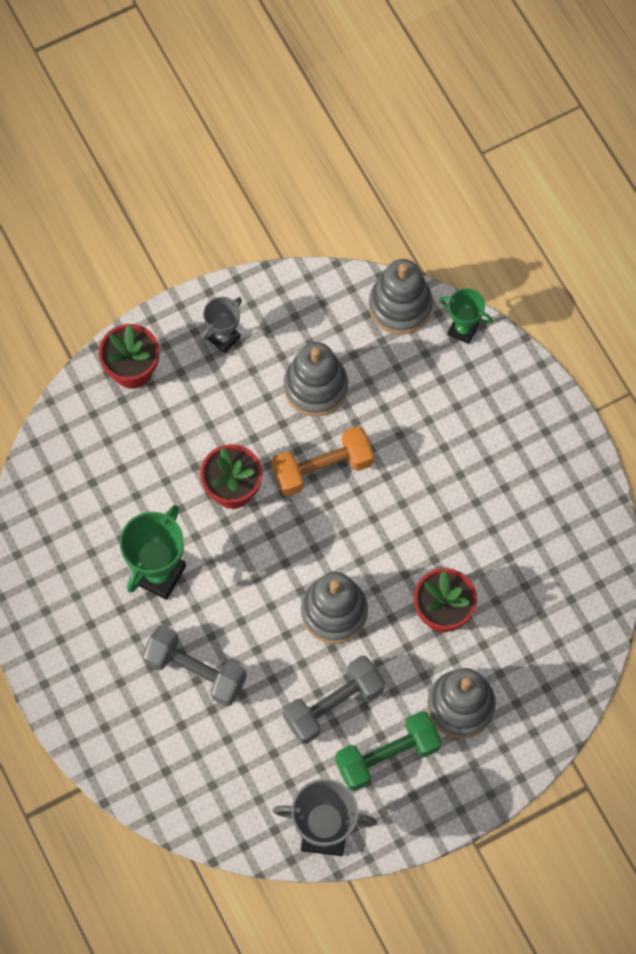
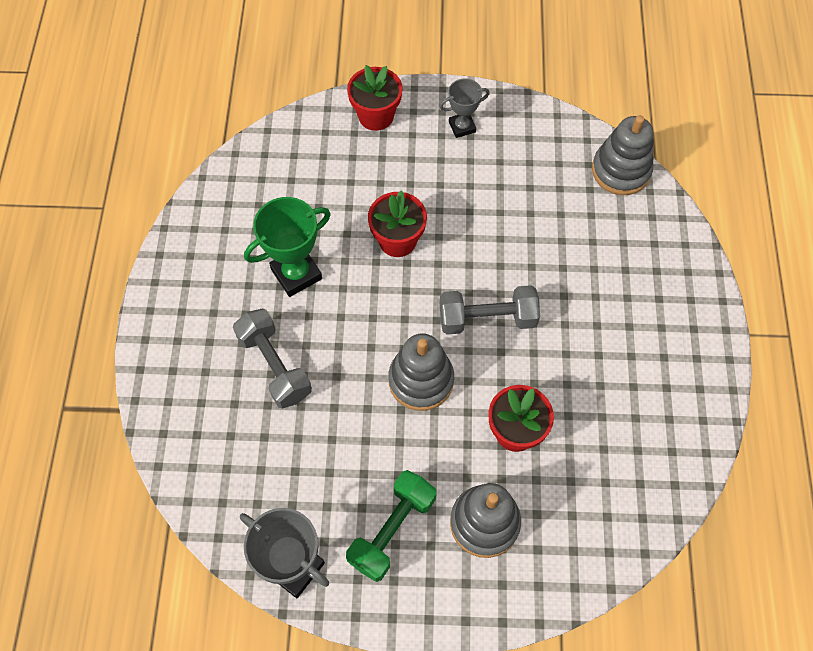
camera: 30 degrees right, 5 degrees down
(315, 387) = (514, 197): grey stacking toy -> none
(322, 468) = (481, 261): orange dumbbell -> none
(333, 705) = (372, 458): grey dumbbell -> grey dumbbell (487, 319)
(387, 756) = (392, 530): green dumbbell -> green dumbbell turned 60 degrees counterclockwise
(463, 329) = (664, 213): green trophy -> none

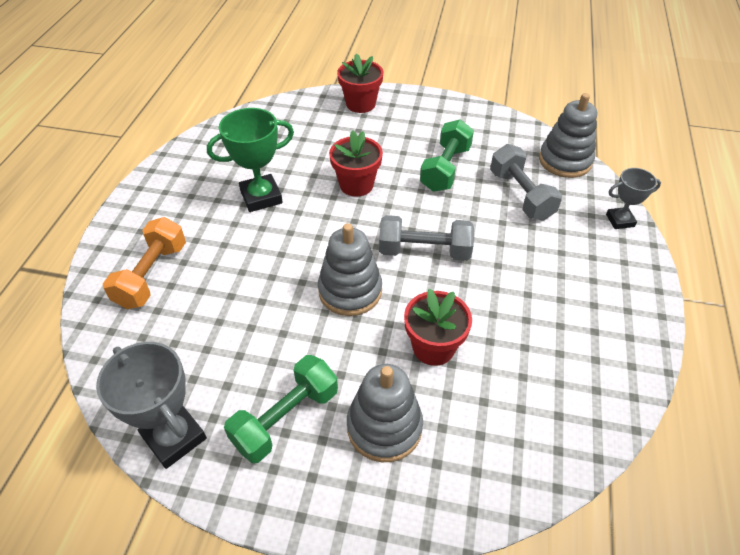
camera: 10 degrees right, 15 degrees down
(210, 395) = (152, 275): none -> orange dumbbell
(274, 366) = (218, 261): grey dumbbell -> grey dumbbell (520, 195)
(462, 127) = (430, 118): grey trophy -> grey trophy (620, 220)
(491, 202) = (445, 168): none -> green dumbbell

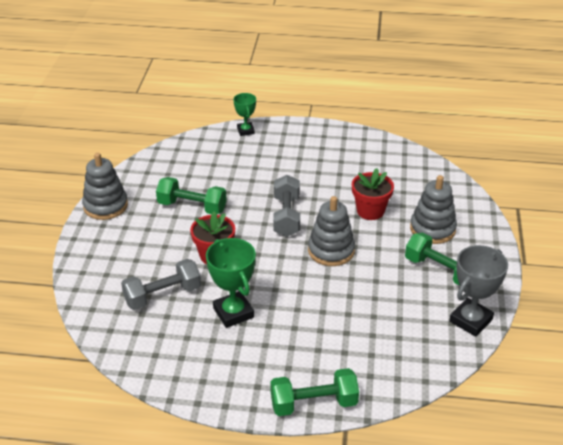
camera: 95 degrees left, 10 degrees down
(110, 251) = (313, 403): none -> green dumbbell
(152, 275) = (336, 366): orange dumbbell -> none
(360, 104) = (94, 261): red flower pot -> none
(520, 195) = (222, 171): grey dumbbell -> grey dumbbell (163, 295)
(565, 161) = (182, 148): grey stacking toy -> grey stacking toy (105, 206)
(620, 220) = (245, 131): grey trophy -> green trophy

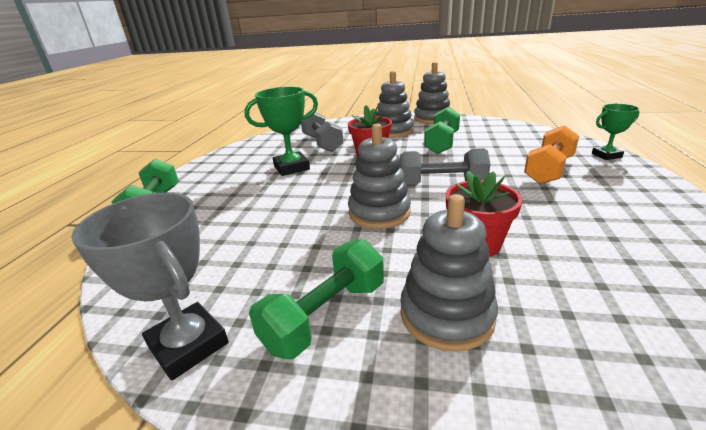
camera: 95 degrees right, 10 degrees down
(141, 238) = (393, 131): none -> grey stacking toy
(267, 162) = (548, 170): none -> orange dumbbell

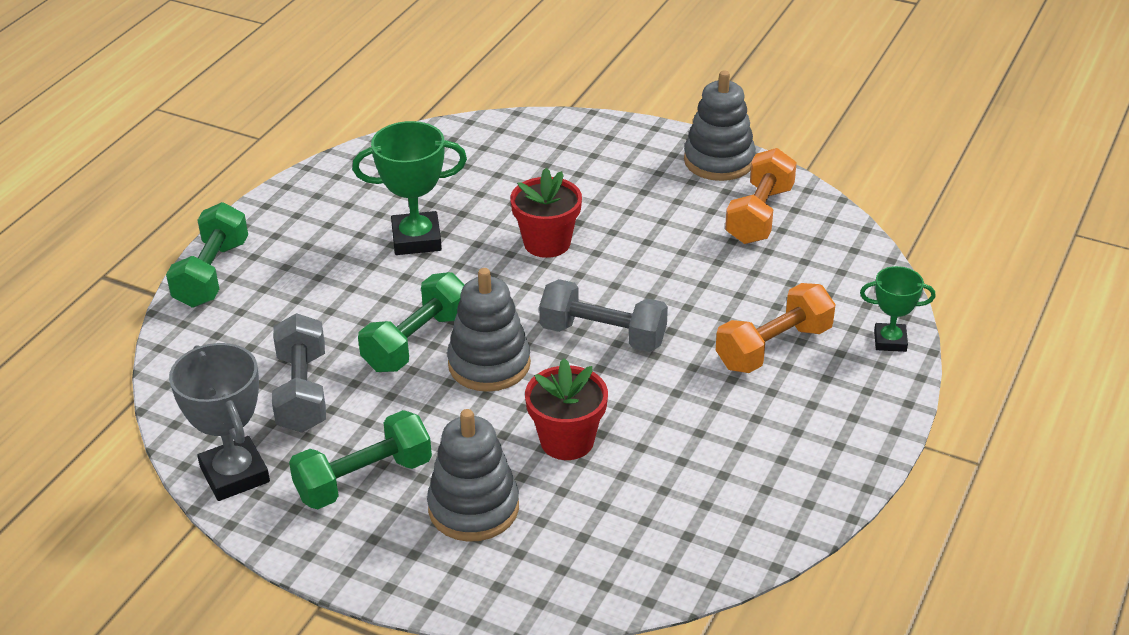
camera: 15 degrees right, 10 degrees up
(322, 143) = (490, 186): grey dumbbell -> grey dumbbell (302, 392)
(393, 131) = (624, 183): grey stacking toy -> none
(442, 143) = (677, 240): green dumbbell -> green dumbbell (417, 342)
(473, 129) = (759, 215): none -> orange dumbbell

